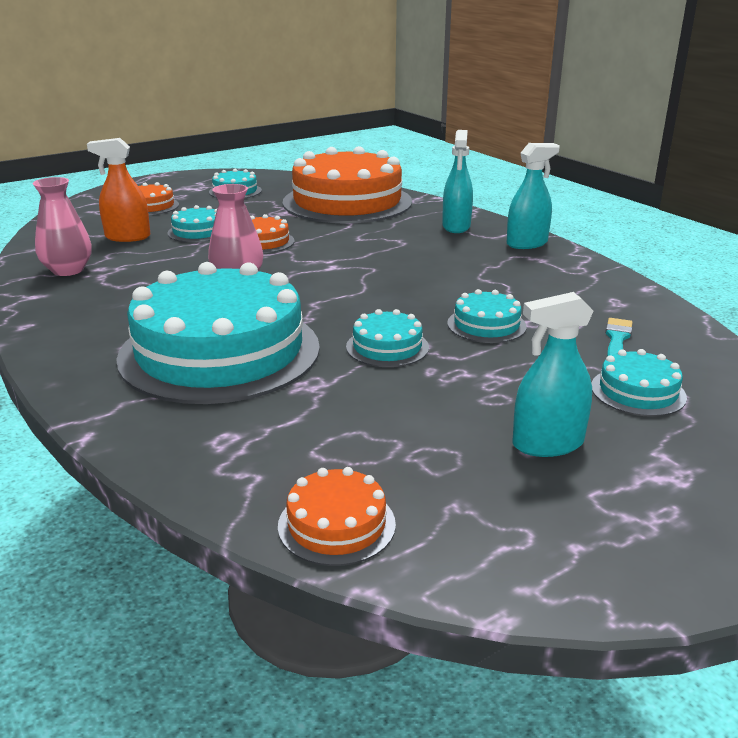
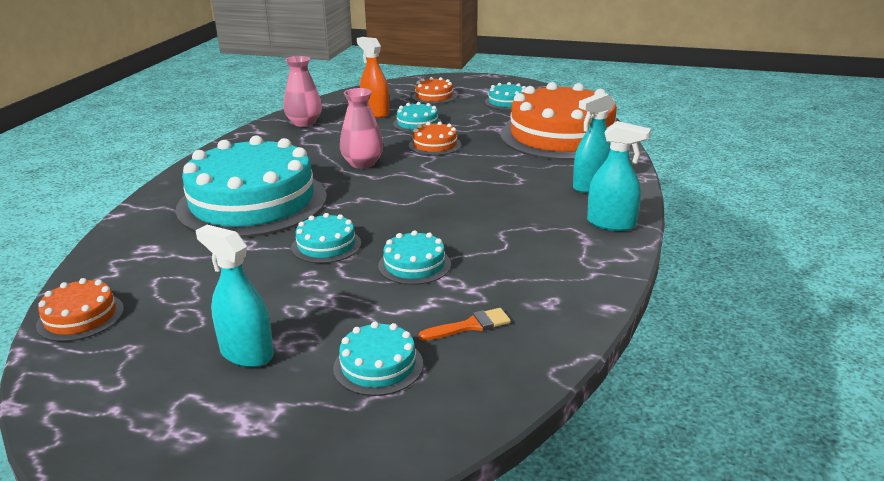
camera: 50 degrees right, 0 degrees up
(617, 338) = (470, 326): turquoise brush -> orange brush

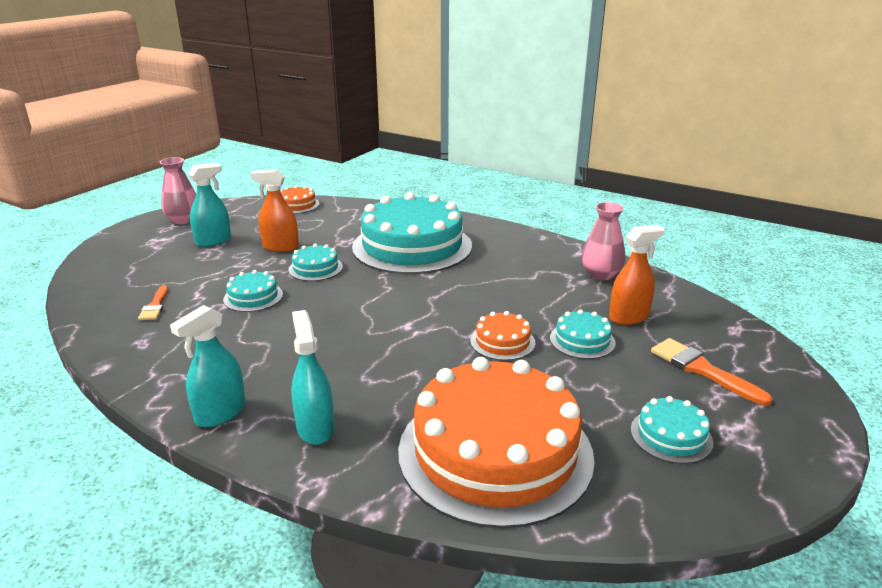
camera: 105 degrees right, 0 degrees up
(264, 286) = (280, 247): none -> orange spray bottle
(362, 163) = (468, 295): pink vase -> pink vase (183, 220)
(378, 366) = (156, 273): turquoise cake -> none
(434, 96) = (702, 369): orange cake -> orange brush

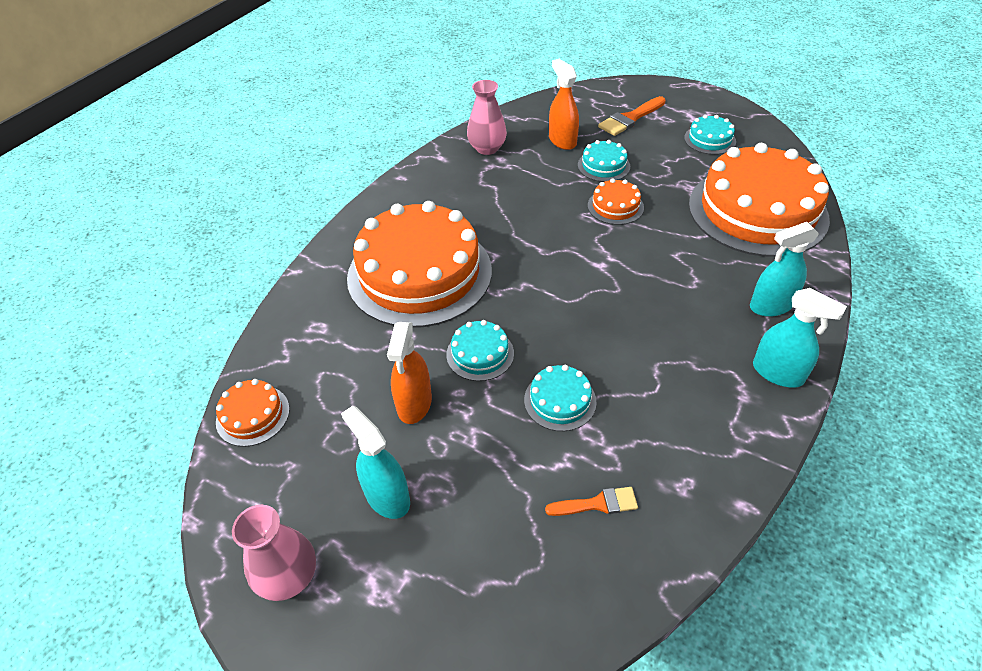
camera: 90 degrees left, 20 degrees up
(412, 246) = (419, 273): turquoise cake -> orange cake

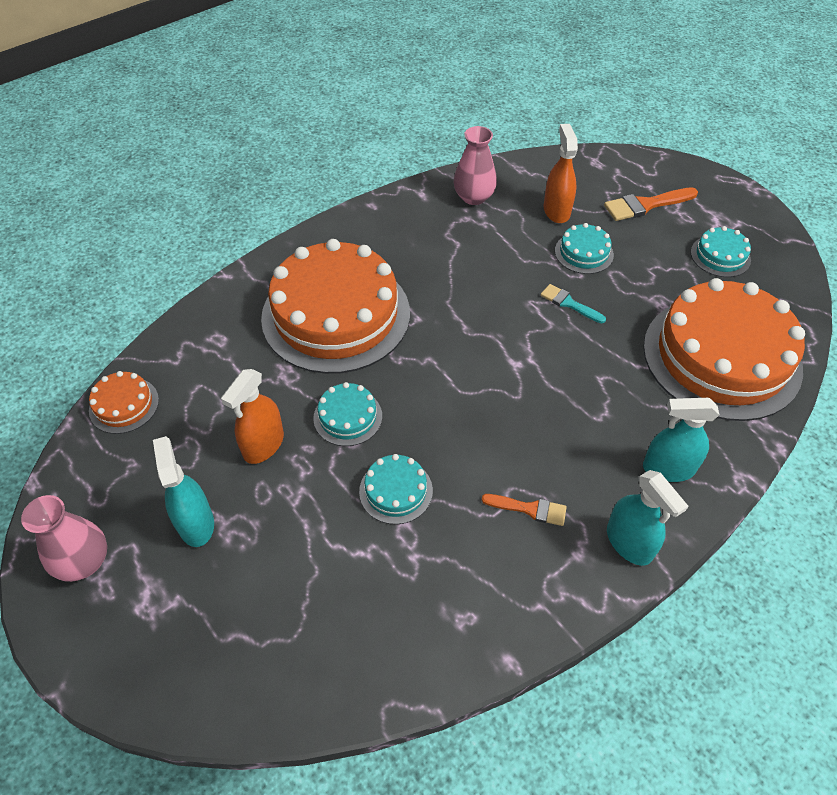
camera: 20 degrees right, 5 degrees up
(597, 504) = (373, 603): orange brush -> orange brush (529, 509)
(615, 206) = (569, 303): orange cake -> turquoise brush

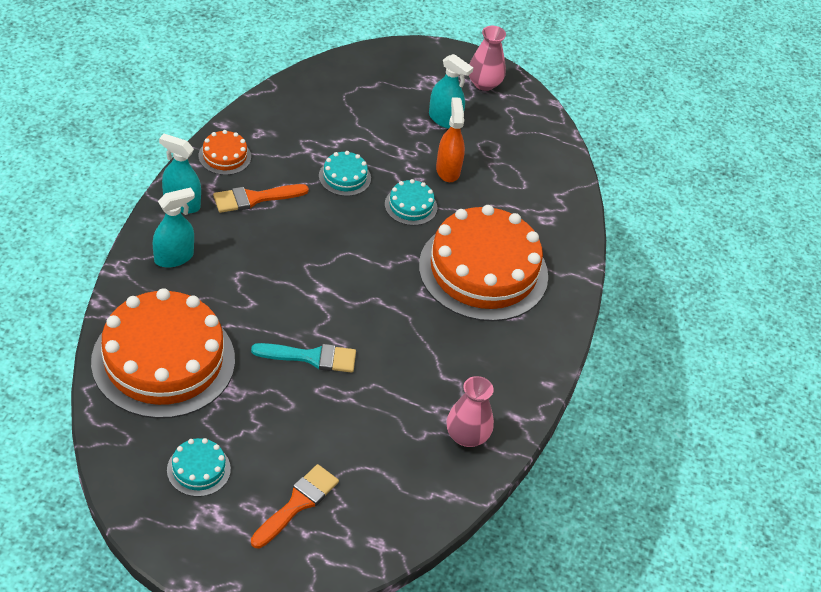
camera: 140 degrees right, 5 degrees down
(124, 405) = (556, 158): orange cake -> orange cake (224, 156)
(529, 509) = (254, 198): orange brush -> orange brush, size x1.57
(556, 211) = (379, 455): orange spray bottle -> none
(569, 303) = (311, 357): turquoise brush -> turquoise brush, size x1.57
(584, 253) = (327, 416): turquoise cake -> none

